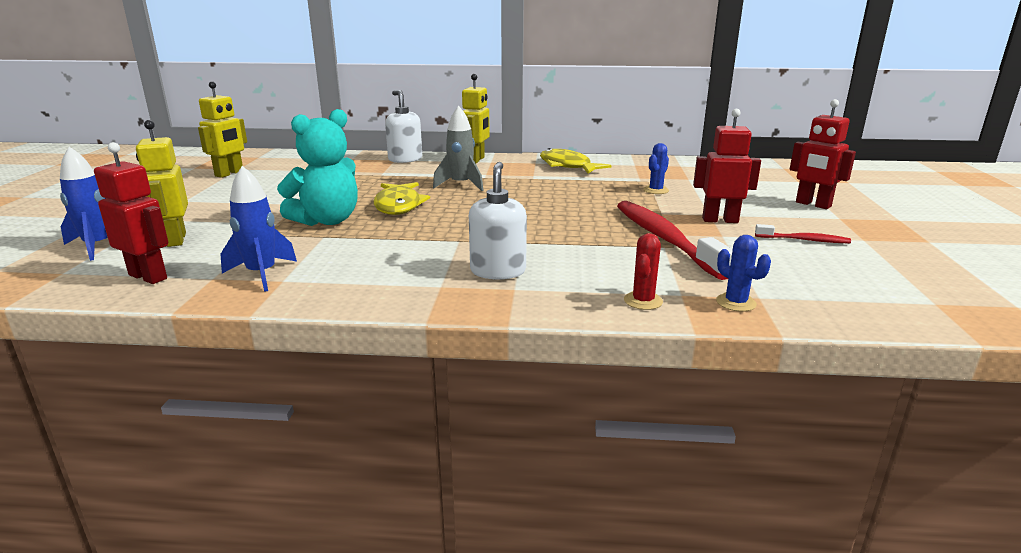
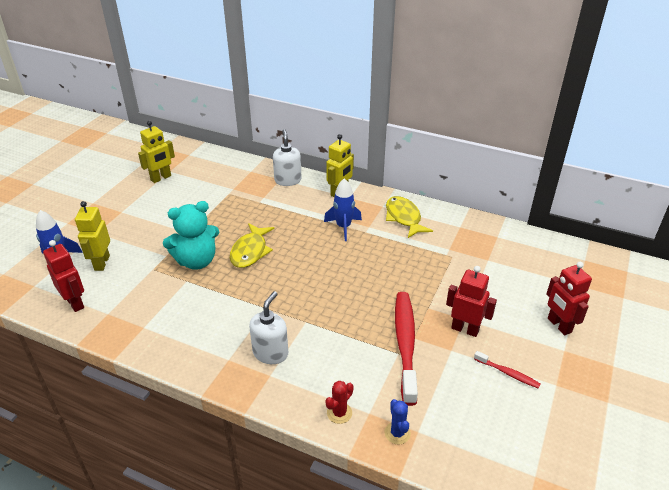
camera: 20 degrees right, 15 degrees up
(262, 274) = (134, 317): blue rocket -> blue rocket (343, 227)
(461, 185) = (307, 230): grey rocket -> none
(656, 190) = (447, 273): blue cactus -> none

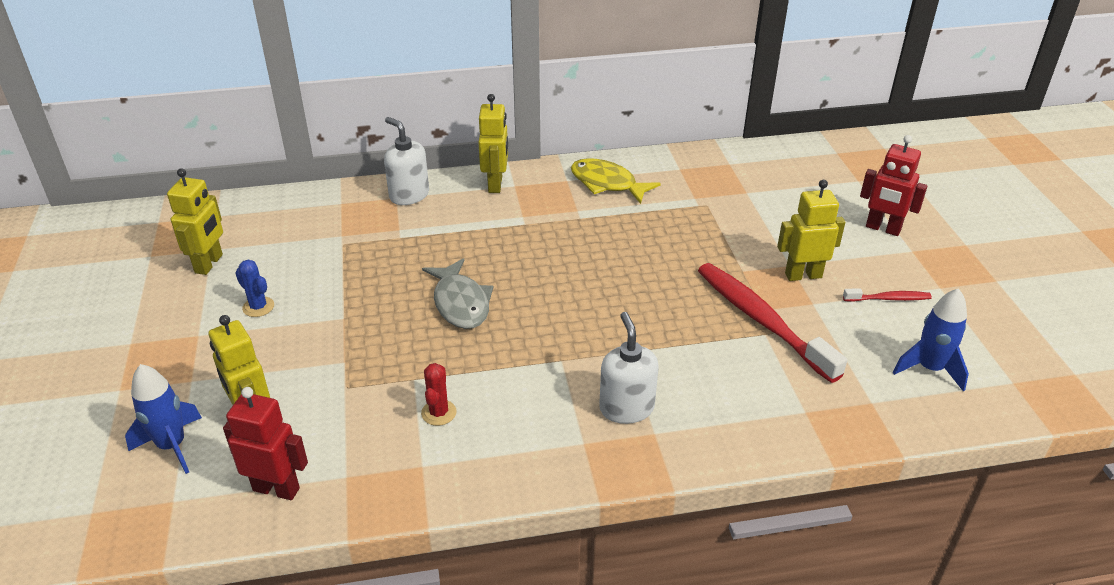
camera: 35 degrees left, 0 degrees up
(196, 261) = (399, 348): turquoise teddy bear -> none
(250, 251) = (460, 303): yellow fish -> grey fish
(339, 413) = (776, 429): red cactus -> red cactus (439, 413)
(343, 227) = (547, 223): blue rocket -> blue rocket (929, 369)
(397, 433) = (855, 415): blue cactus -> blue cactus (258, 307)
(465, 329) = (803, 275): red robot -> yellow robot

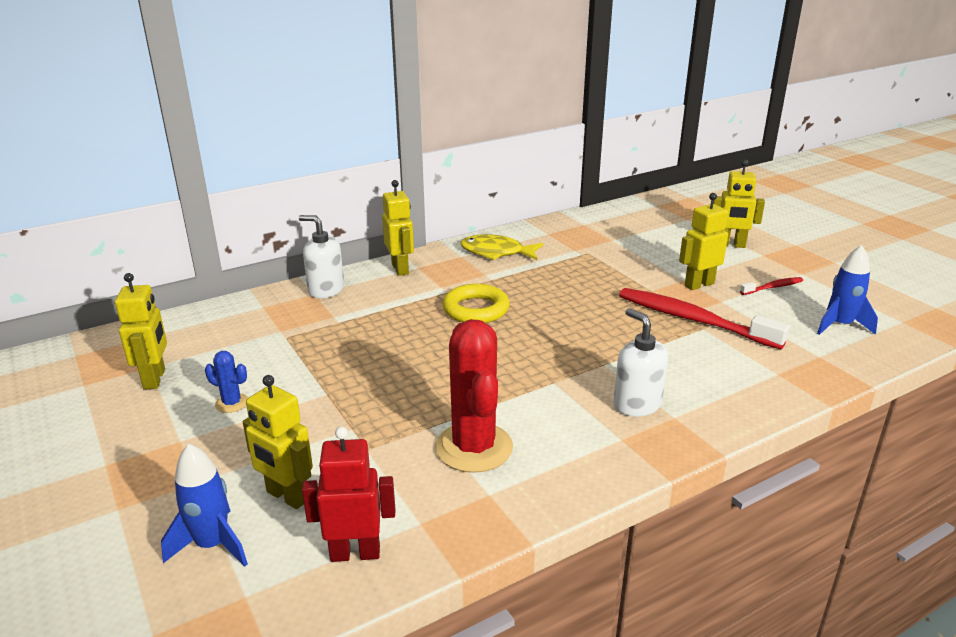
camera: 20 degrees left, 10 degrees down
(439, 413) = (474, 447): red cactus -> red cactus, size x2.20
(460, 303) = (432, 359): grey fish -> none
(540, 253) = (476, 309): none -> yellow ring
(883, 229) = (730, 245): red robot -> yellow robot

